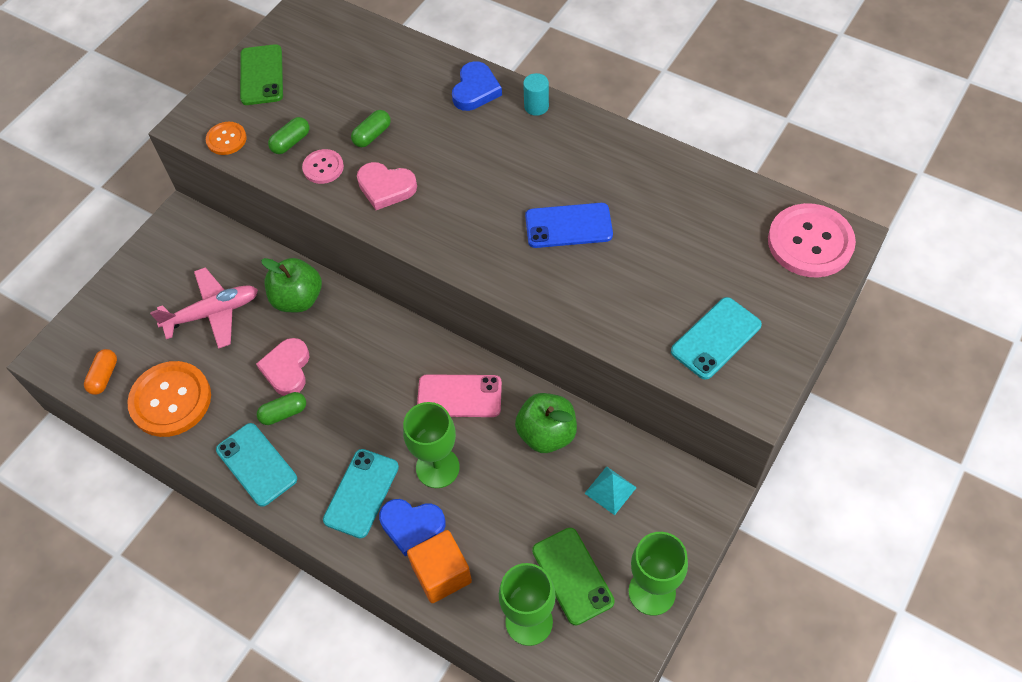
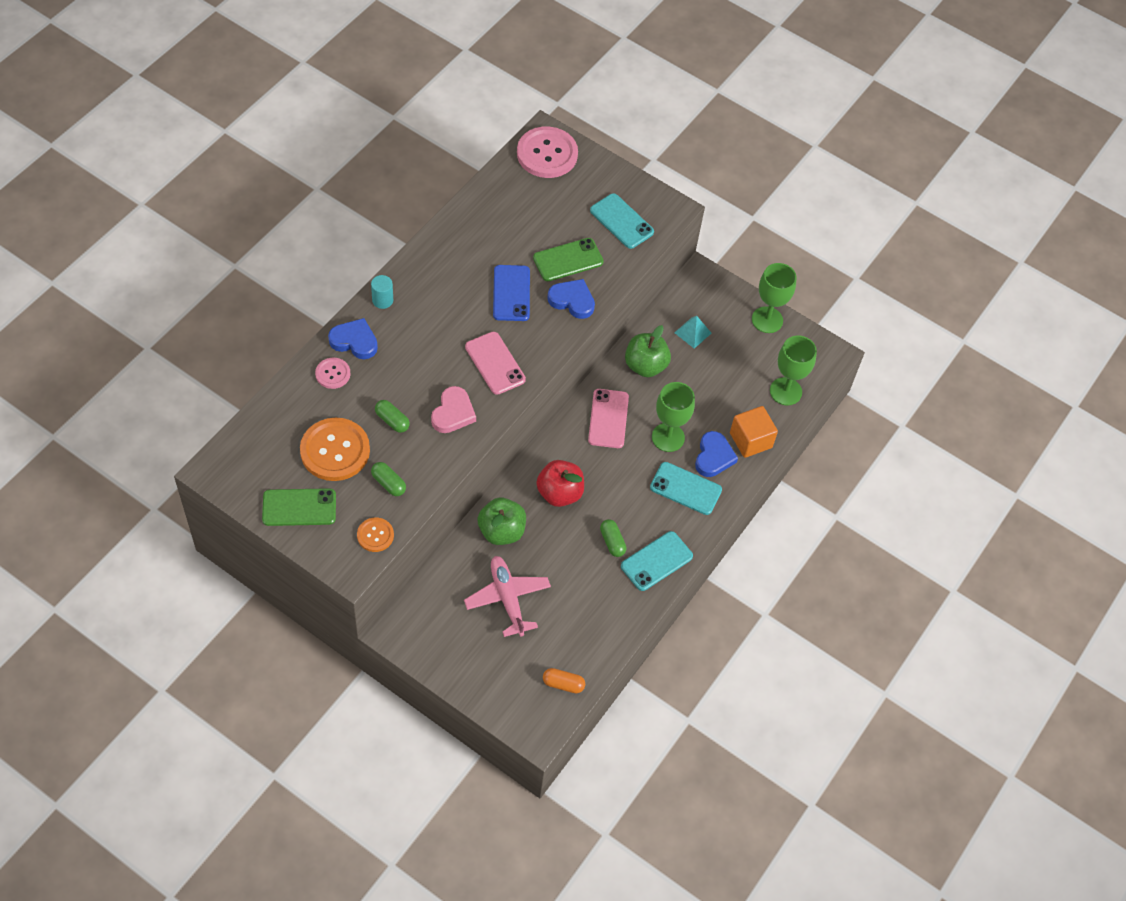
camera: 95 degrees left, 0 degrees up
(170, 400) = (592, 628): orange button -> orange button (335, 451)
(287, 369) = (571, 539): pink heart -> none
(323, 167) = (422, 458): pink button -> pink button (333, 374)
(349, 352) = (559, 493): none -> red apple
(460, 220) = (495, 363): none -> pink phone
(568, 291) = (572, 300): none -> blue heart
(572, 576) = (754, 363): green phone -> green phone (568, 260)

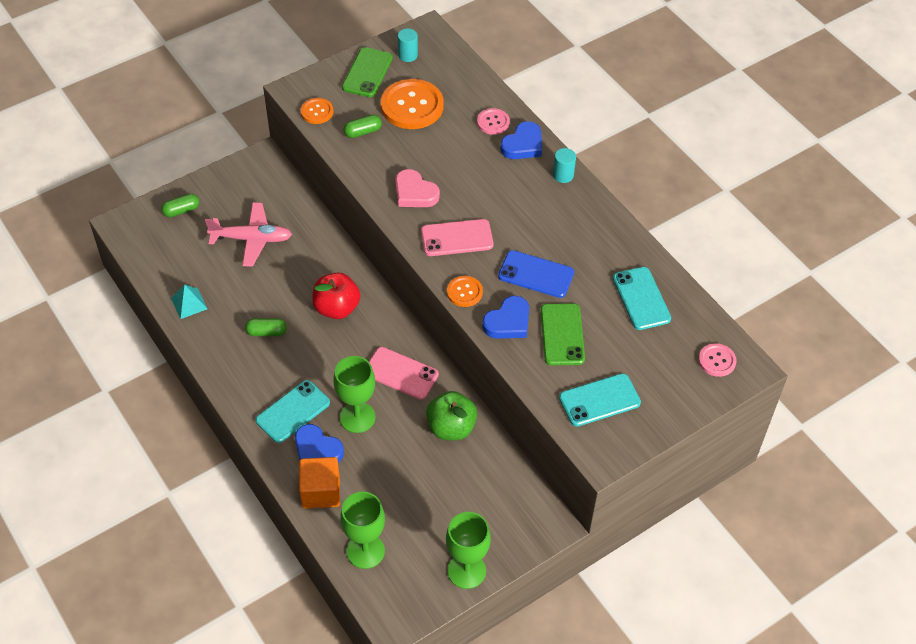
camera: 115 degrees right, 5 degrees down
(258, 478) = (408, 55): none -> turquoise cylinder
(392, 420) = (425, 149): green capsule -> green capsule (181, 210)
(501, 531) = (319, 254): green apple -> none
(547, 154) = (717, 361): pink button -> pink button, size x0.52
(554, 340) = (464, 292): none -> orange button
(563, 684) = (153, 254): orange capsule -> none
(656, 561) = (229, 360): turquoise phone -> turquoise phone (641, 298)
(692, 333) = (476, 487): turquoise pyramid -> turquoise pyramid (189, 303)

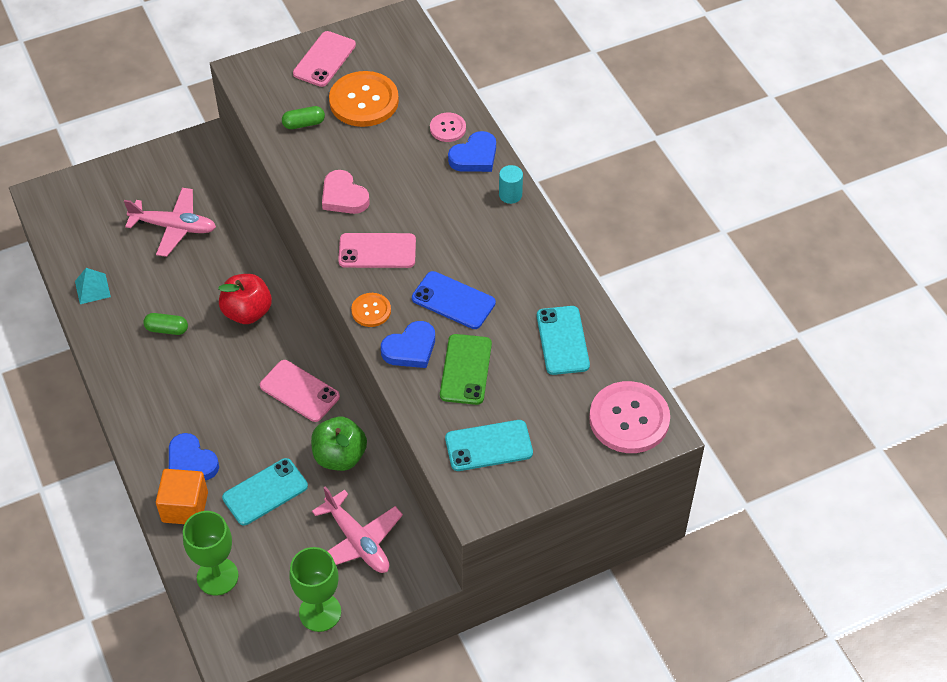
camera: 10 degrees right, 0 degrees up
(181, 210) = (107, 188): green capsule -> none
(293, 411) = (175, 418): turquoise phone -> turquoise phone (265, 492)
(317, 112) = (260, 97): orange button -> none
(357, 417) = (242, 432): green goblet -> none
(367, 73) = (324, 59): green phone -> pink phone
(408, 55) = (373, 44): turquoise cylinder -> none
(485, 502) = (357, 541): none -> pink plane
(717, 361) = (629, 419): pink button -> pink button, size x1.93

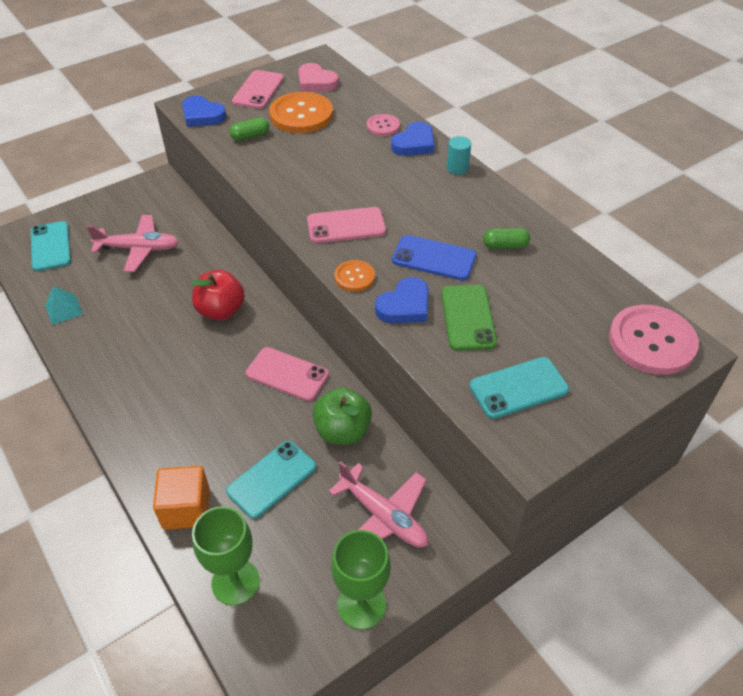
camera: 10 degrees left, 5 degrees down
(167, 329) = (143, 336): green capsule -> green capsule (505, 246)
(191, 462) = (186, 459): blue heart -> blue heart (202, 115)
(343, 196) = (301, 186): pink heart -> pink heart (316, 82)
(562, 340) = (554, 279): turquoise phone -> turquoise phone (51, 246)

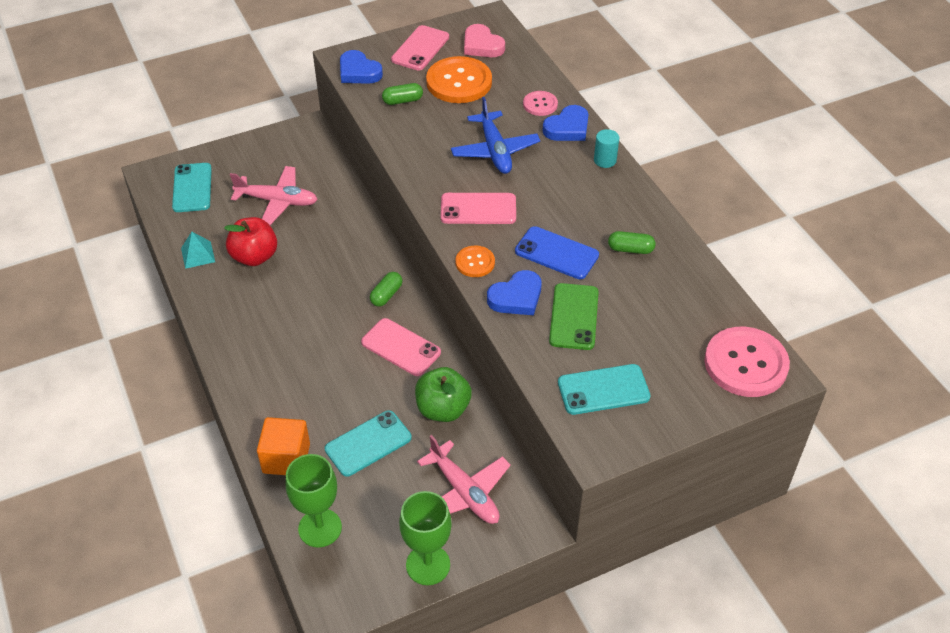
camera: 10 degrees right, 0 degrees up
(221, 310) = (348, 275): red apple -> red apple (254, 257)
(263, 324) = (386, 295): none -> green capsule
(350, 171) = (495, 151): none -> blue plane

